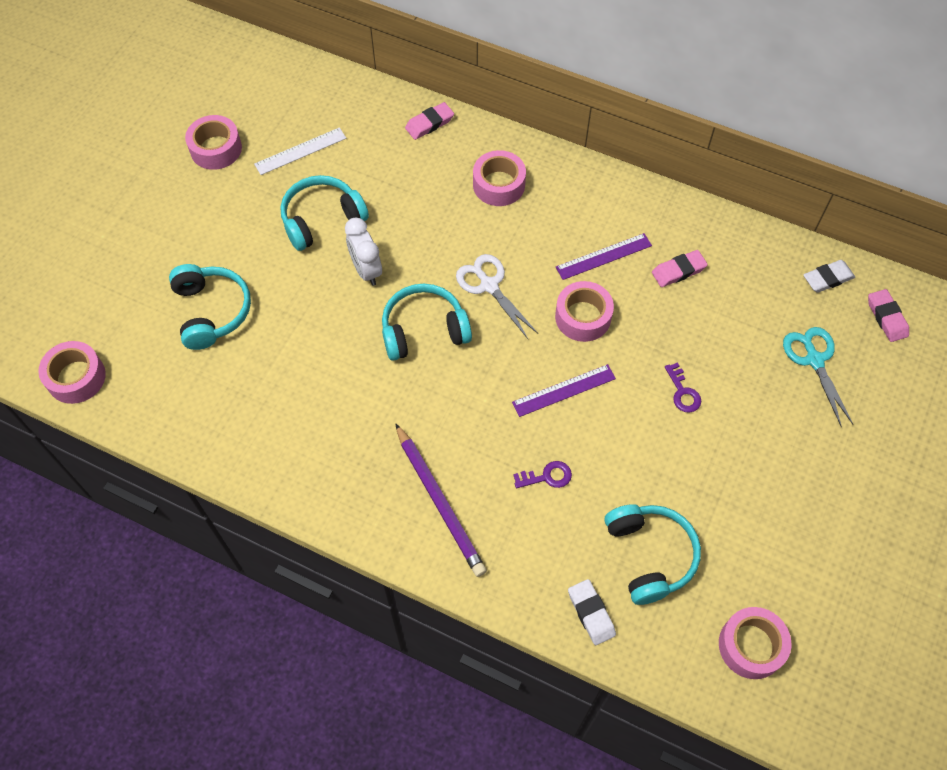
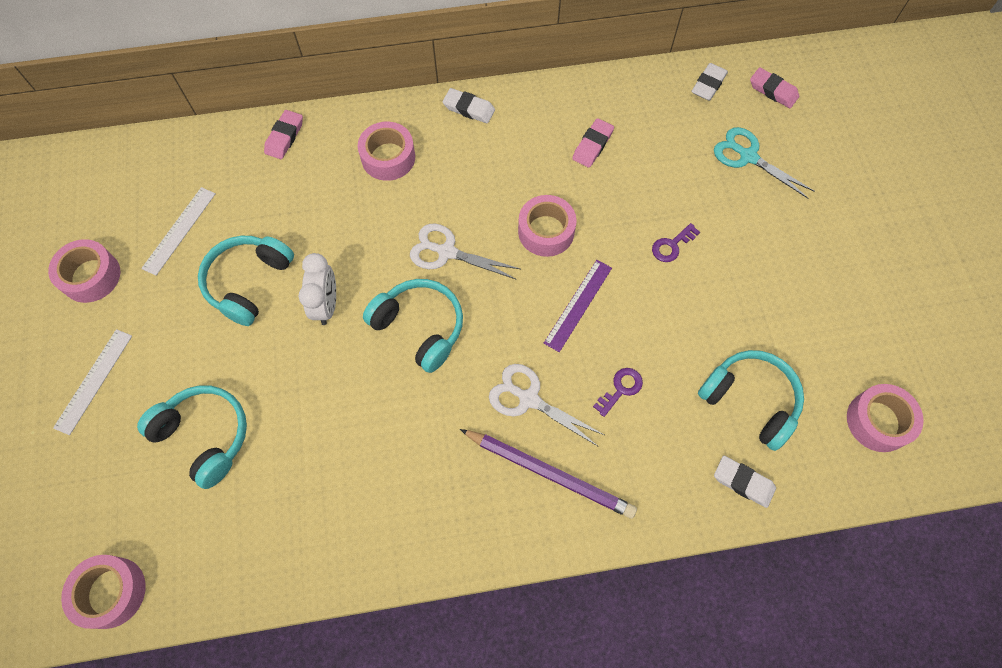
camera: 35 degrees left, 5 degrees up
(166, 225) = (94, 381): none -> white ruler
(366, 270) = (326, 305): white clock -> white clock turned 120 degrees counterclockwise
(424, 330) = (420, 327): turquoise headphones -> turquoise headphones turned 90 degrees clockwise
(467, 436) = (528, 399): none -> white scissors
(595, 182) = (469, 108): none -> white eraser
(603, 256) = (524, 169): purple ruler -> none
(683, 392) = (672, 245): purple key -> purple key turned 105 degrees clockwise

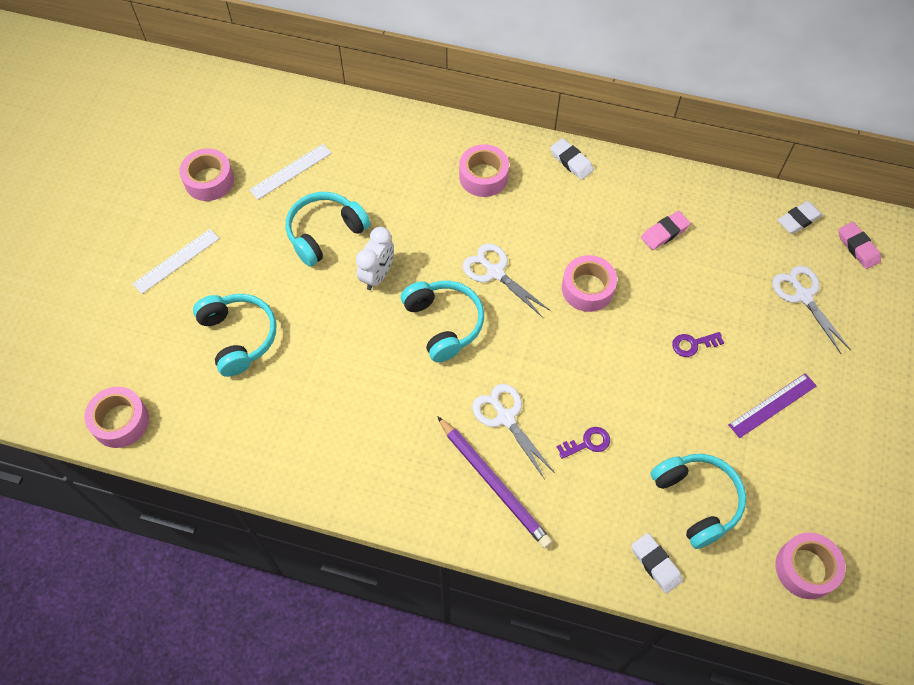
camera: 25 degrees right, 5 degrees down
(284, 137) = (406, 128): pink eraser -> none
(578, 305) = (585, 360): purple ruler -> purple ruler (772, 405)
(748, 156) = (803, 296): turquoise scissors -> white scissors

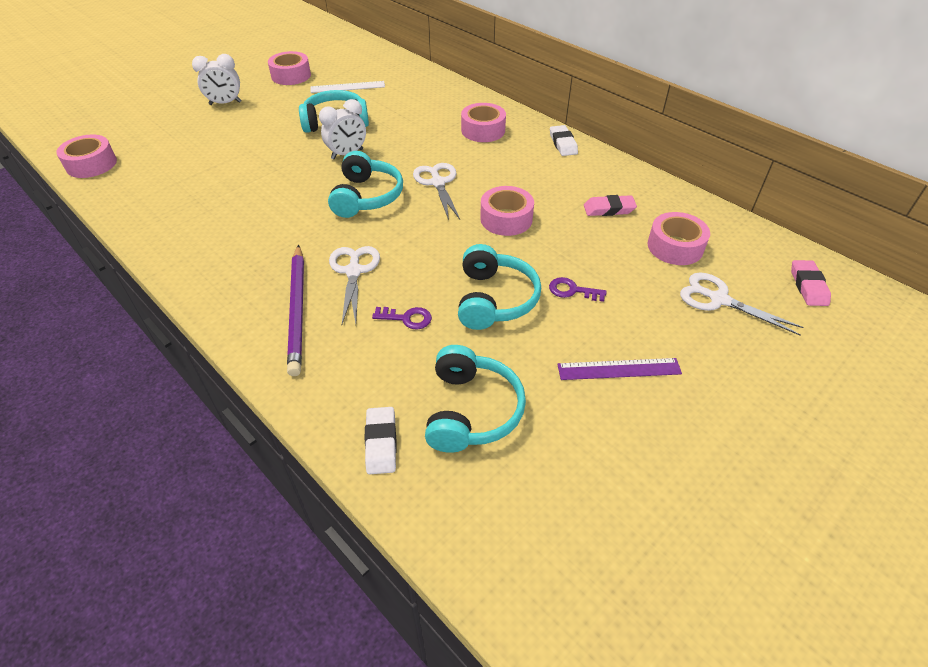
camera: 30 degrees right, 15 degrees down
(176, 261) = (225, 103): white ruler -> white clock
(238, 337) = (216, 151): turquoise headphones -> turquoise headphones (494, 299)
(798, 220) = (753, 245): white eraser -> none
(803, 296) = (718, 299): white scissors -> white scissors turned 60 degrees counterclockwise
(805, 568) = (543, 534): pink tape -> pink tape (675, 247)

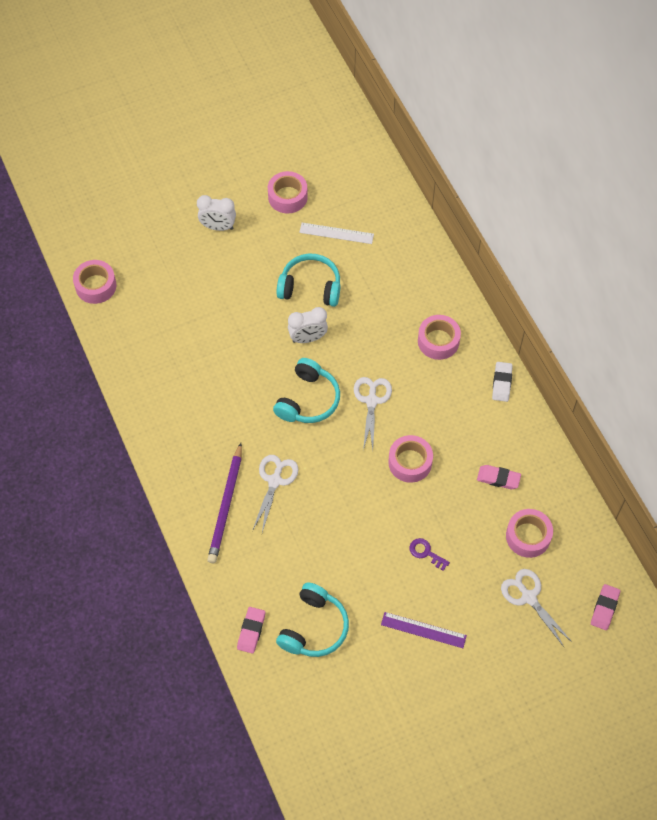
camera: 20 degrees right, 15 degrees up
(381, 443) = (251, 631): white eraser -> pink eraser
(407, 318) = (298, 538): purple key -> none
(494, 299) = (366, 542): turquoise headphones -> none

